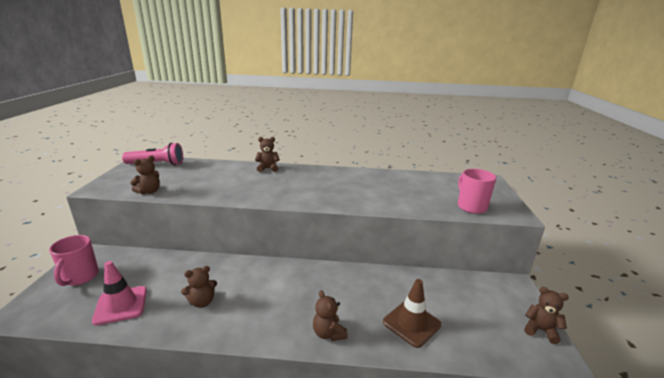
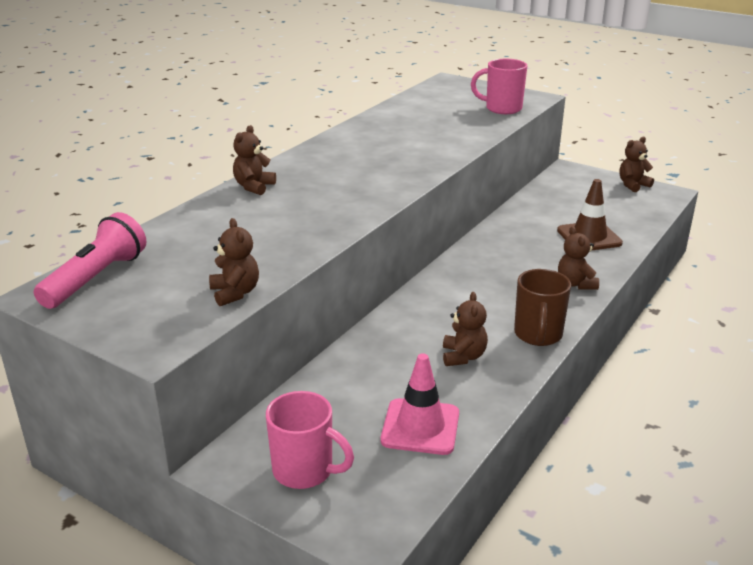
camera: 60 degrees left, 5 degrees up
(242, 330) = (538, 335): none -> brown mug
(328, 333) = (575, 284): brown teddy bear -> brown teddy bear turned 75 degrees clockwise

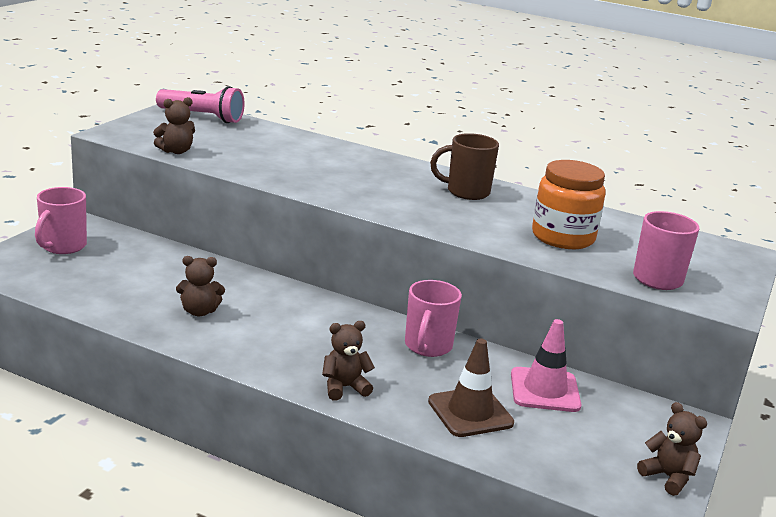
camera: 80 degrees right, 5 degrees down
(254, 187) = (364, 156): brown teddy bear -> none
(420, 427) = (101, 288): pink traffic cone -> pink traffic cone (545, 390)
(440, 127) = (563, 237): none -> orange jar
(499, 245) = (427, 346): none -> pink mug
(538, 335) = (235, 353): brown mug -> brown mug (466, 192)

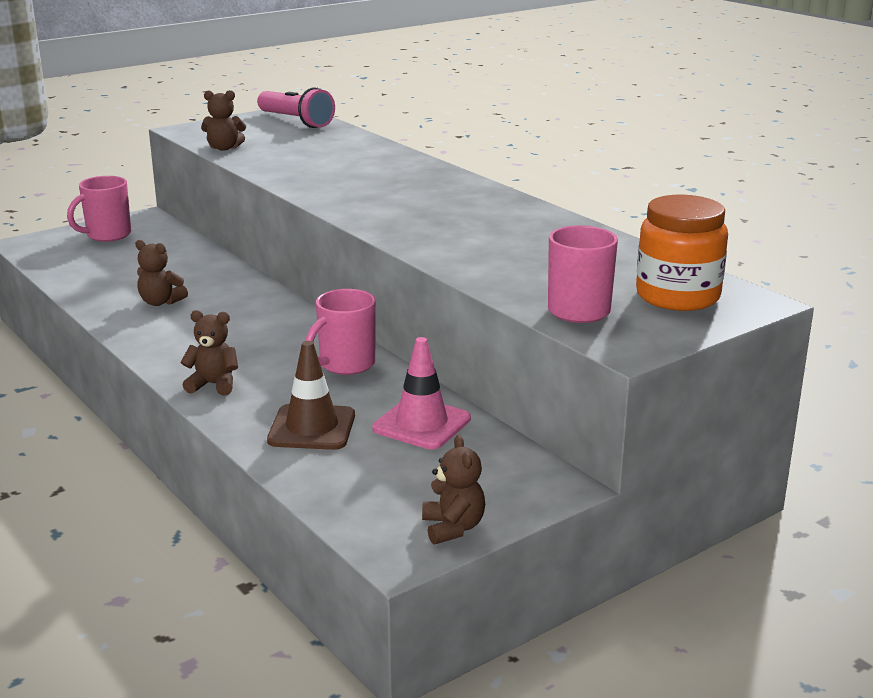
camera: 30 degrees right, 0 degrees up
(466, 192) = (479, 207): brown mug -> none
(563, 237) = (526, 259): orange jar -> orange jar (677, 296)

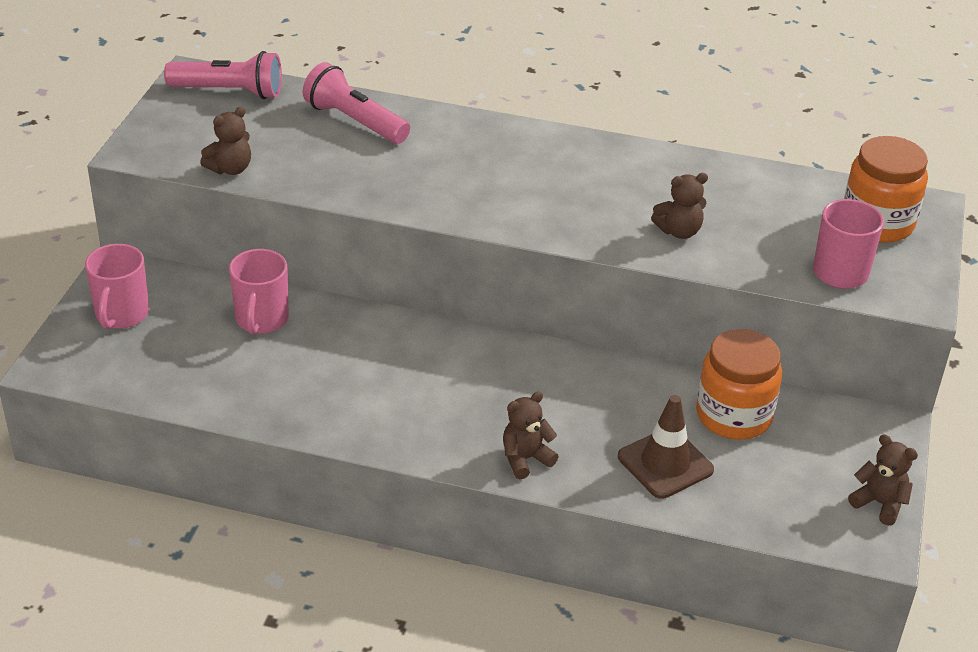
camera: 40 degrees left, 15 degrees up
(160, 302) = (327, 384): brown teddy bear -> brown teddy bear (679, 231)
(345, 364) = (594, 380): pink mug -> pink mug (261, 320)
(348, 149) = (355, 121): none -> pink flashlight
(421, 424) = (733, 416): pink traffic cone -> orange jar

